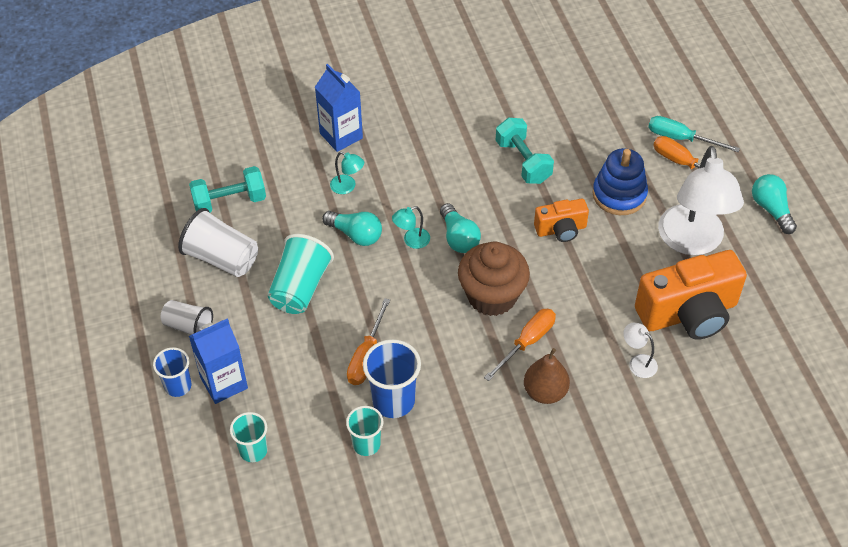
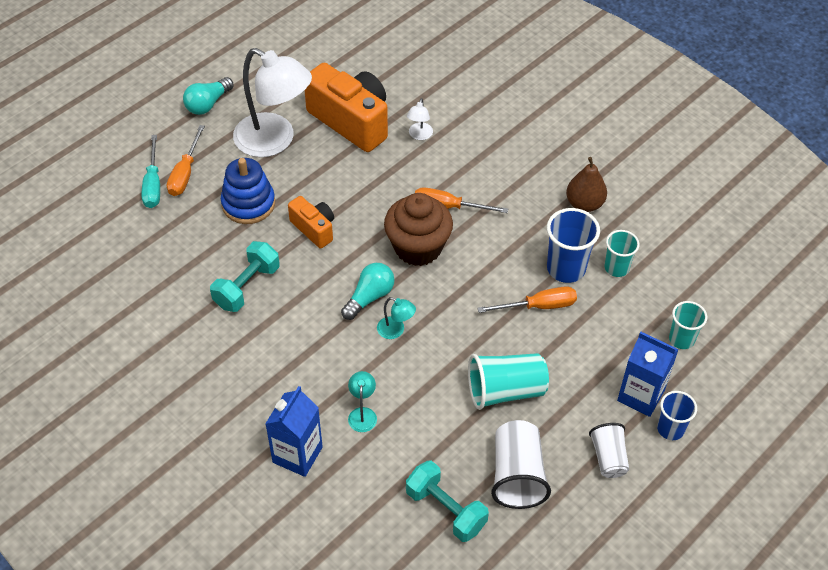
camera: 120 degrees left, 0 degrees up
(355, 235) = (417, 377): turquoise light bulb -> none
(545, 392) = (486, 179): brown pear -> brown pear (584, 204)
(692, 242) = (274, 141): white lamp -> white lamp turned 60 degrees clockwise

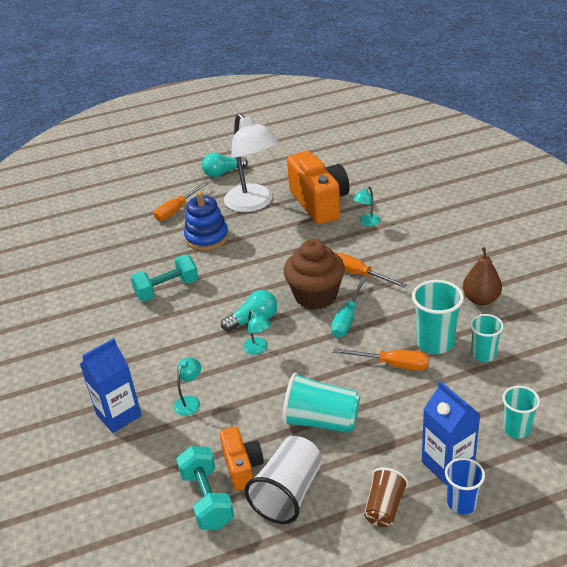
camera: 30 degrees right, 15 degrees down
(153, 184) = (150, 211): turquoise screwdriver -> turquoise screwdriver (347, 319)
(314, 229) = (243, 264): orange camera -> orange camera (242, 467)
(419, 135) = (367, 222): white lamp -> turquoise lamp
(566, 268) = (435, 343): blue cup -> turquoise cup
(608, 457) = (384, 507): white cup -> brown cup

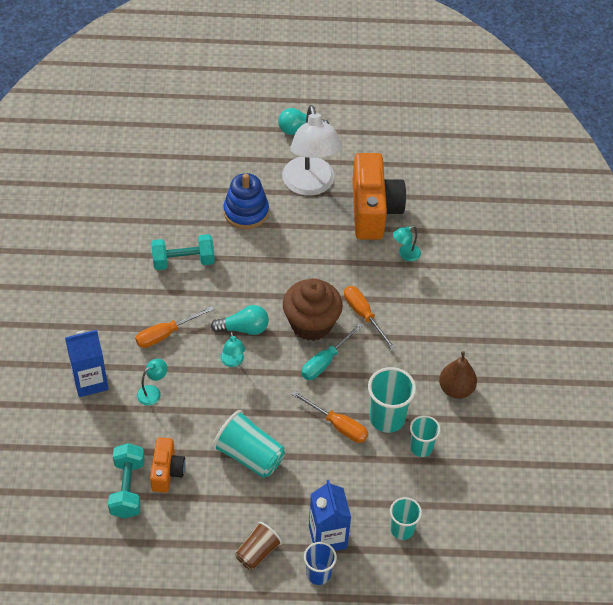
camera: 15 degrees right, 15 degrees up
(177, 210) = (233, 163): orange screwdriver -> orange screwdriver (166, 334)
(288, 493) = (191, 509): white cup -> none

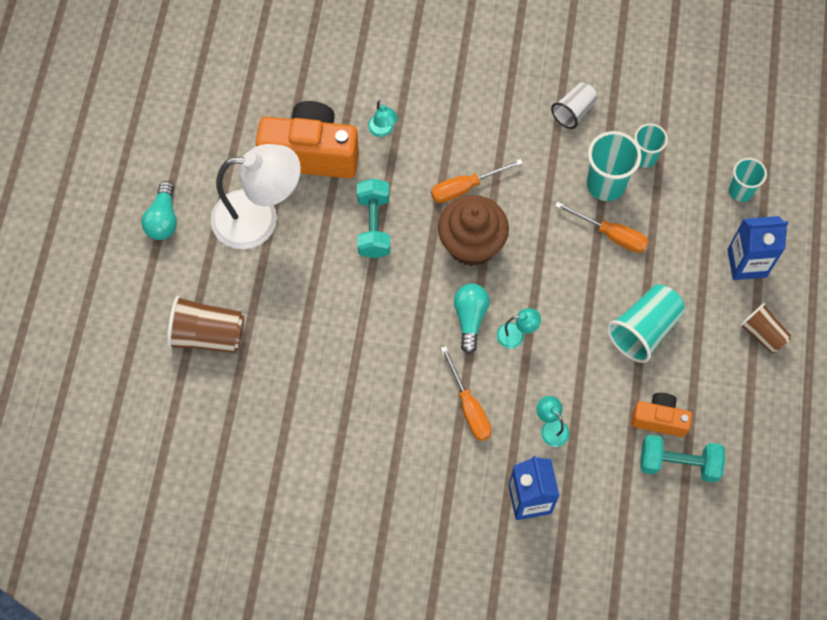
camera: 80 degrees left, 15 degrees up
(183, 261) = (360, 378): turquoise dumbbell -> turquoise dumbbell (374, 226)
(209, 167) = (208, 335): none -> brown cup
(246, 212) = (291, 298): blue stacking toy -> none
(318, 574) = (788, 277): blue cup -> none
(325, 361) = (525, 236): turquoise screwdriver -> none
(338, 425) = (611, 235): orange screwdriver -> orange screwdriver turned 75 degrees clockwise
(456, 389) = (573, 111): brown pear -> white cup

